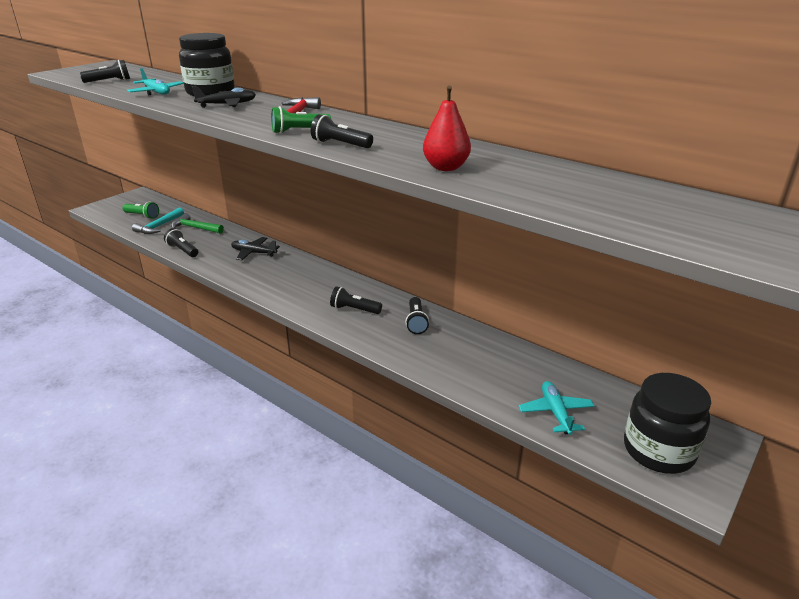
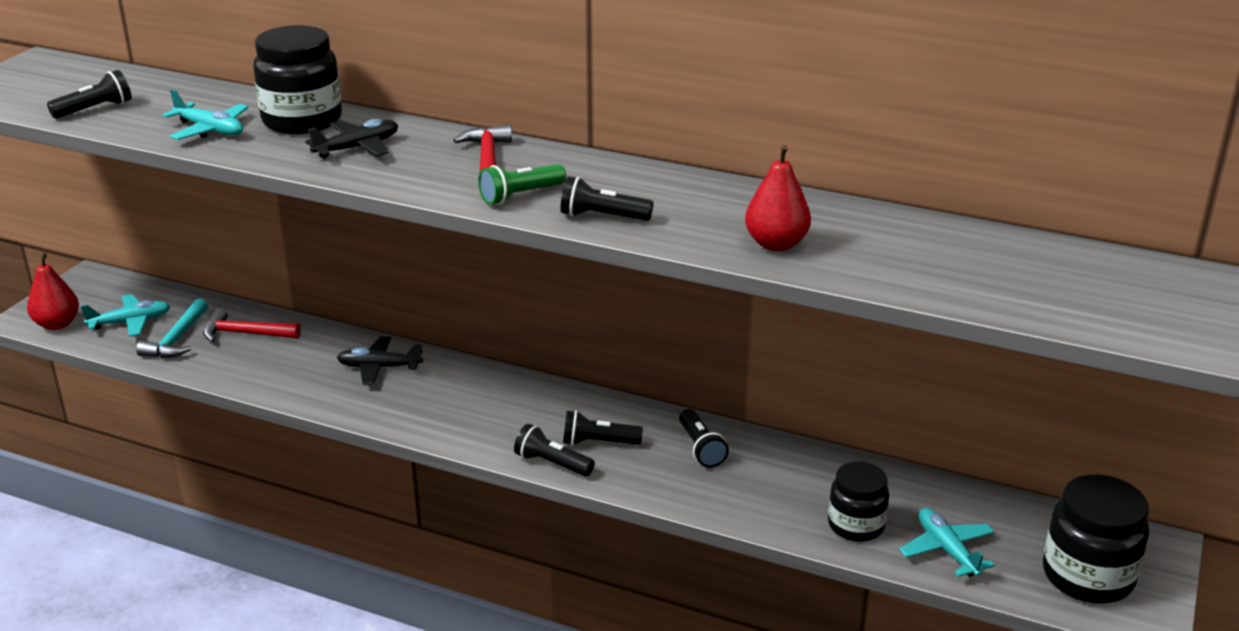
camera: 15 degrees left, 0 degrees up
(107, 212) = (57, 324): none -> red pear
(142, 216) = (130, 322): green flashlight -> turquoise plane
(182, 250) = (253, 380): black flashlight -> black flashlight (552, 463)
(195, 228) = (245, 334): green hammer -> red hammer
(497, 385) = (856, 525): none -> black jar

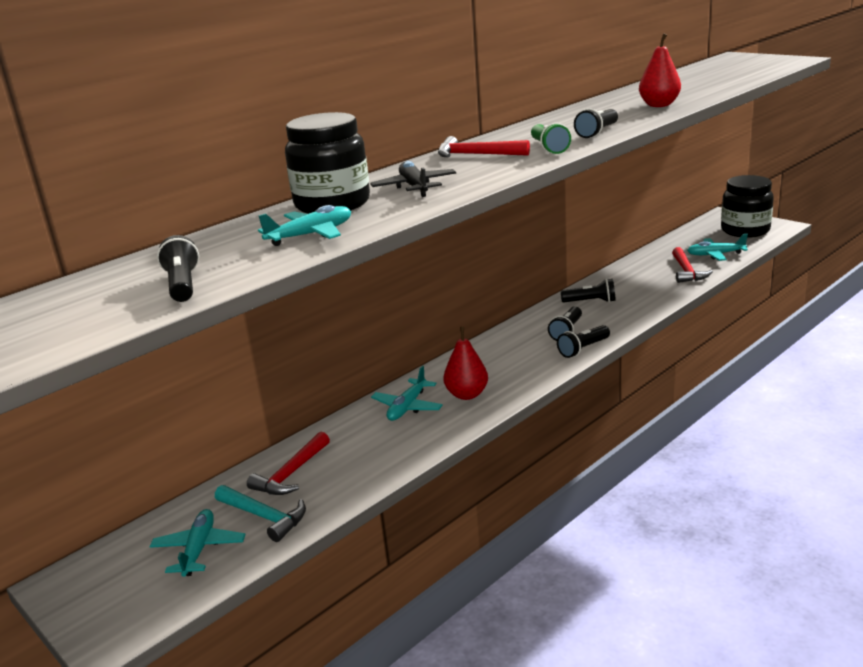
camera: 65 degrees left, 5 degrees down
(57, 324) = (148, 608): red pear -> red pear (467, 394)
(379, 367) = (407, 407): black plane -> turquoise plane
(856, 525) = (687, 271): black jar -> red hammer

